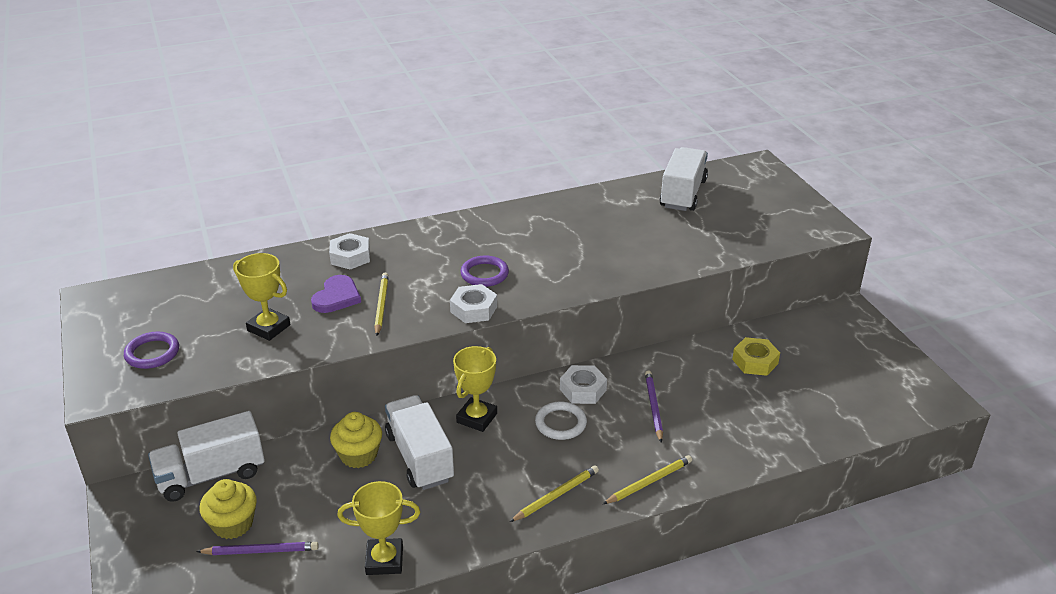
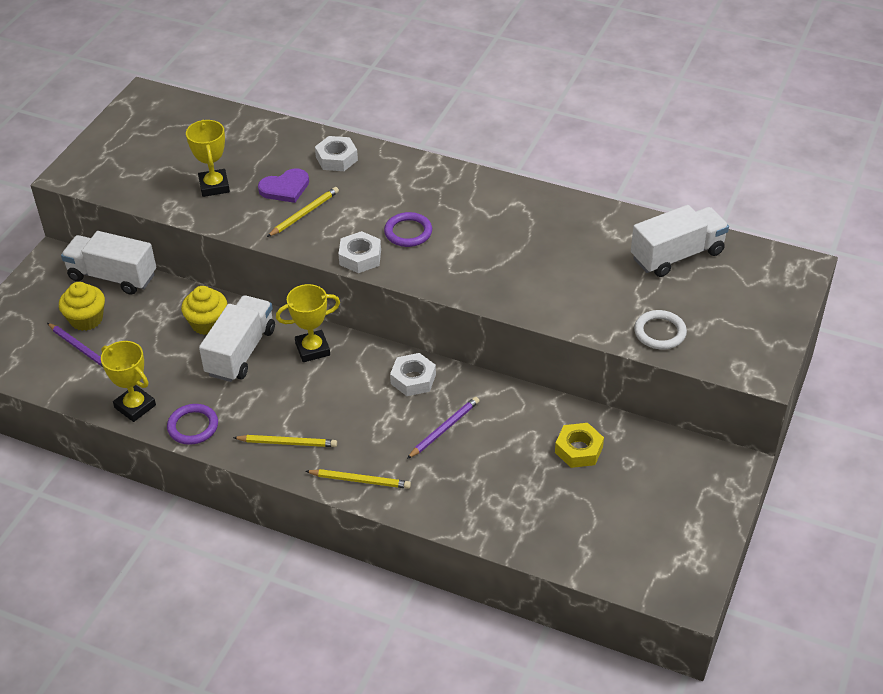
camera: 45 degrees right, 10 degrees up
(152, 353) = (128, 162): purple ring -> purple ring (193, 426)
(560, 423) = (362, 393): white ring -> white ring (660, 332)

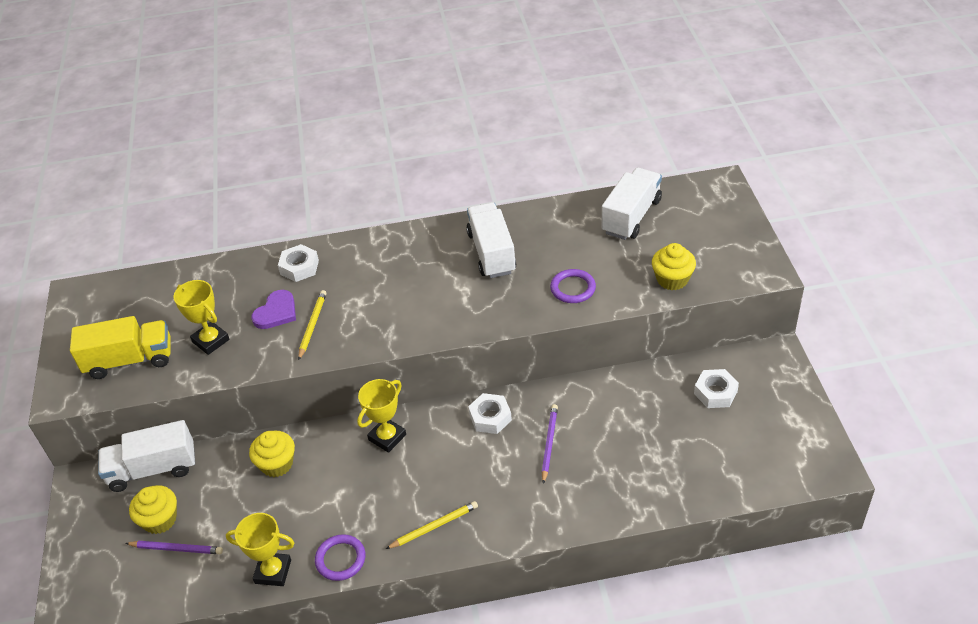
camera: 30 degrees left, 0 degrees up
(141, 171) = (130, 360): none -> yellow truck
(241, 352) = (327, 472): white truck -> white truck (491, 253)
(360, 257) = (392, 337): white nut -> white nut (715, 392)
(360, 480) = (520, 523): yellow pencil -> none
(408, 232) = (413, 298): purple ring -> purple ring (573, 288)
(578, 450) = (661, 403): yellow nut -> none
(660, 332) = (672, 279): white ring -> yellow cupcake

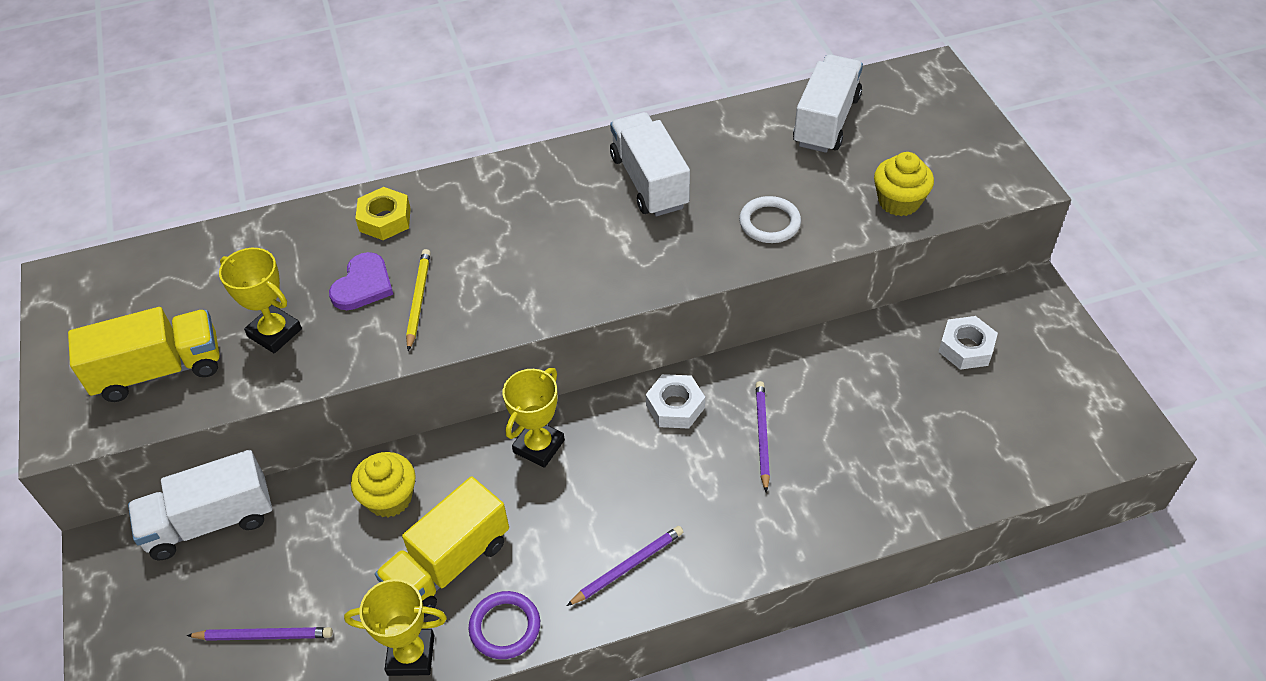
camera: 10 degrees left, 5 degrees up
(160, 520) = (232, 595): yellow cupcake -> none
(299, 267) = (385, 219): white nut -> yellow nut
(309, 513) = (448, 565): none -> yellow truck
(434, 526) = (627, 566): yellow pencil -> purple pencil
(573, 288) = (769, 223): purple ring -> white ring

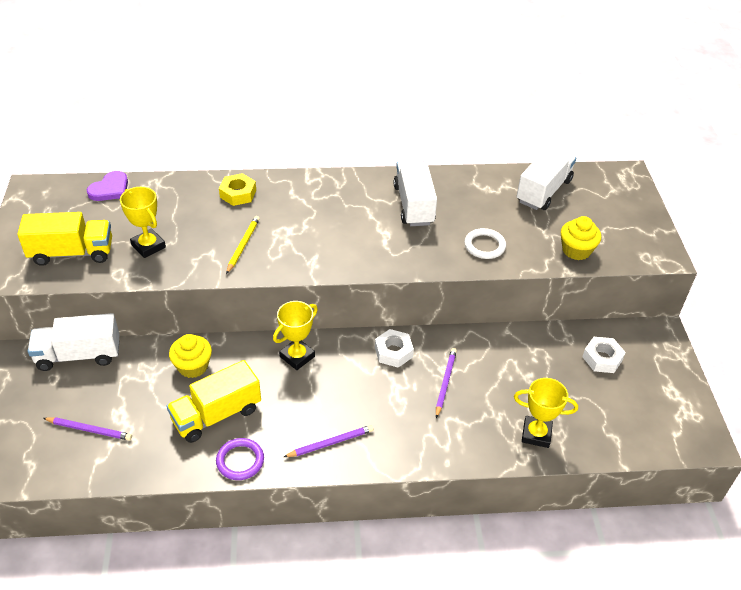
camera: 10 degrees right, 5 degrees down
(363, 285) = (211, 229): purple heart -> purple heart (110, 189)
(411, 655) = (176, 463): yellow trophy -> yellow trophy (536, 434)

